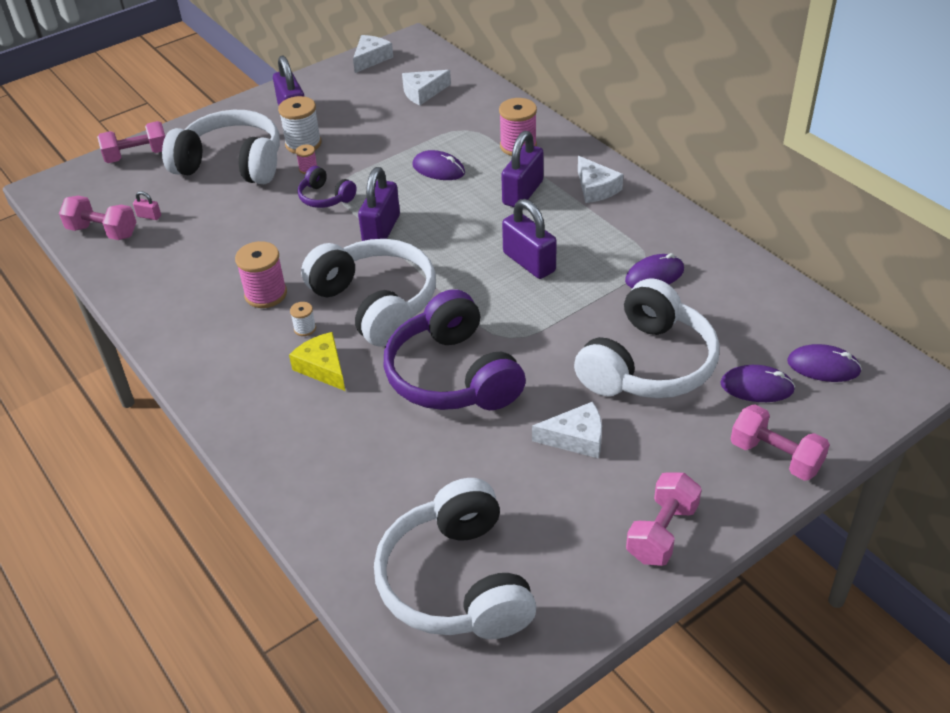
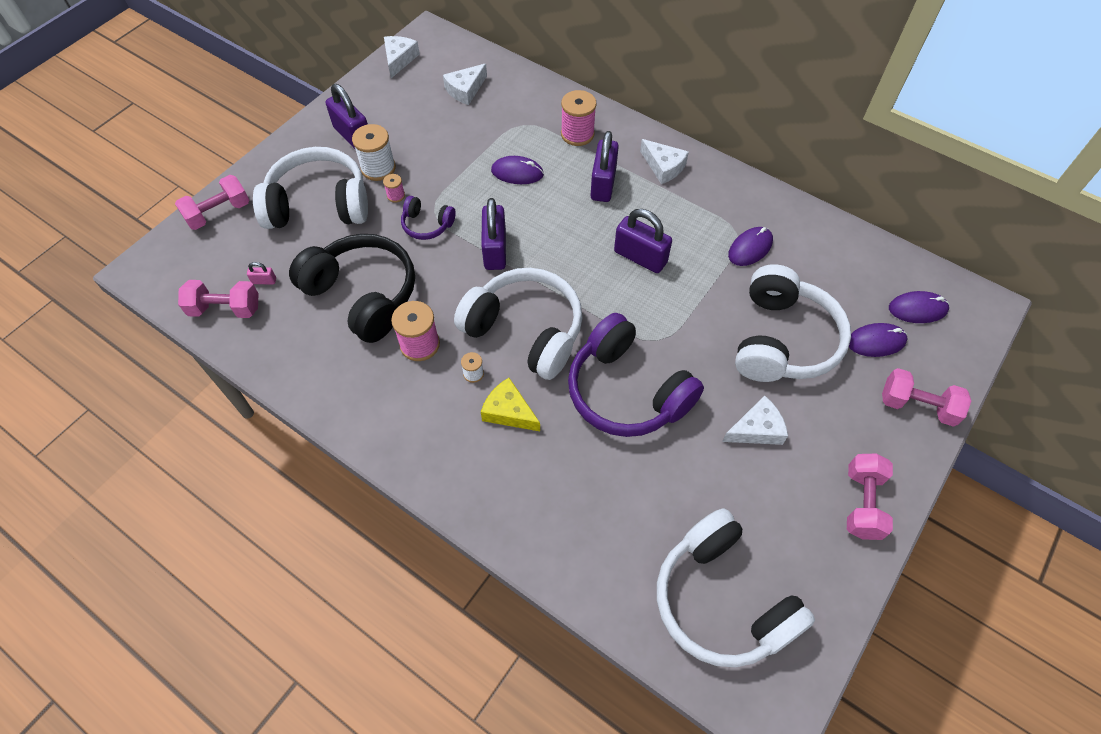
camera: 20 degrees left, 15 degrees up
(233, 244) = (363, 295): none -> black headphones

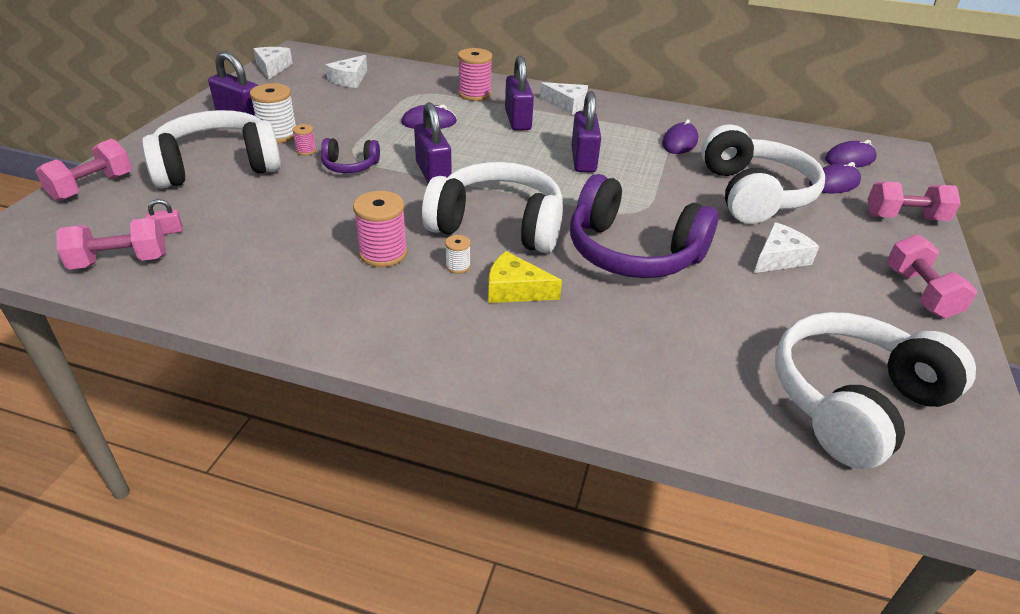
camera: 20 degrees left, 20 degrees down
(363, 295) = (297, 225): black headphones -> none
(640, 257) = (583, 160): purple padlock -> purple padlock turned 75 degrees clockwise
(721, 600) = (853, 402): white headphones -> white headphones turned 105 degrees clockwise

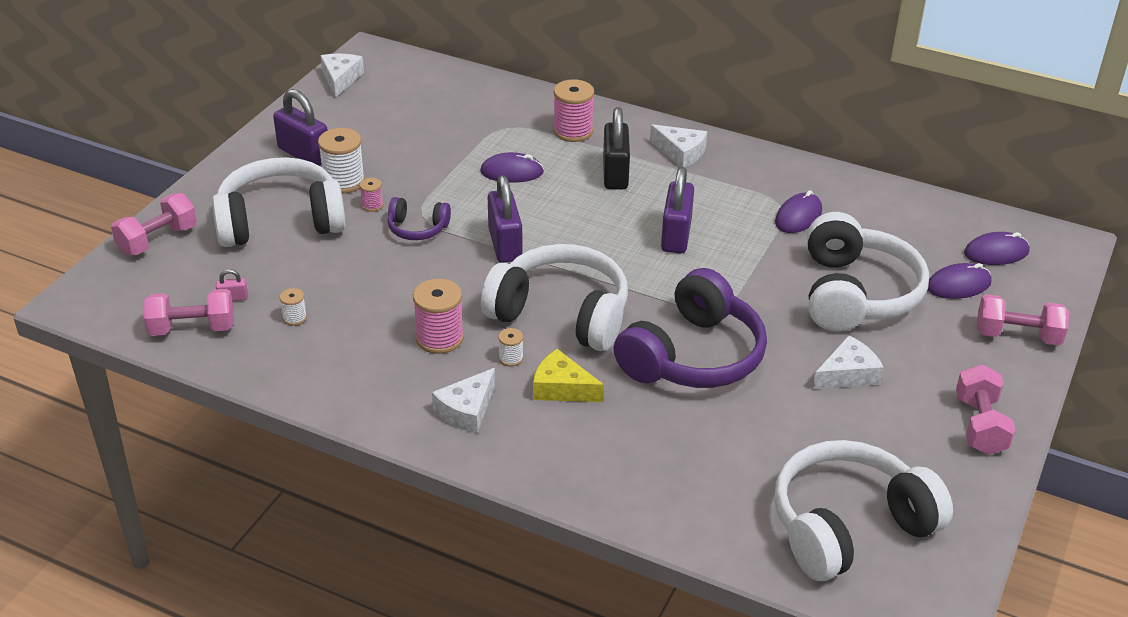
camera: 10 degrees right, 0 degrees up
(232, 245) = (294, 318): none -> white spool
(350, 79) = (429, 101): white cheese -> white cheese (467, 410)
(517, 120) = (615, 174): purple padlock -> black padlock
(632, 252) = (693, 356): purple headphones -> purple headphones turned 90 degrees counterclockwise

